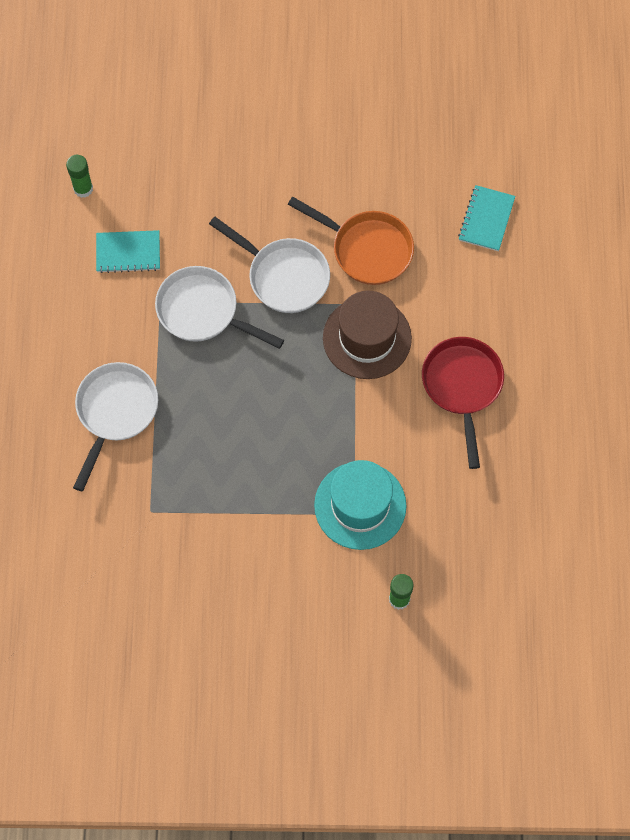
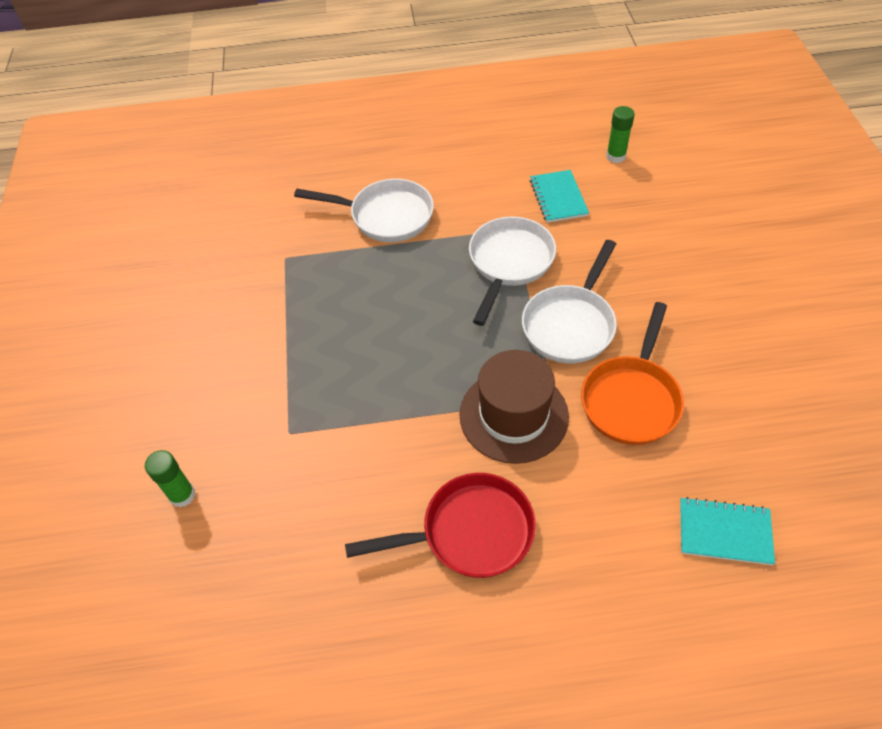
camera: 85 degrees right, 15 degrees down
(360, 505) = (299, 438): turquoise hat -> none

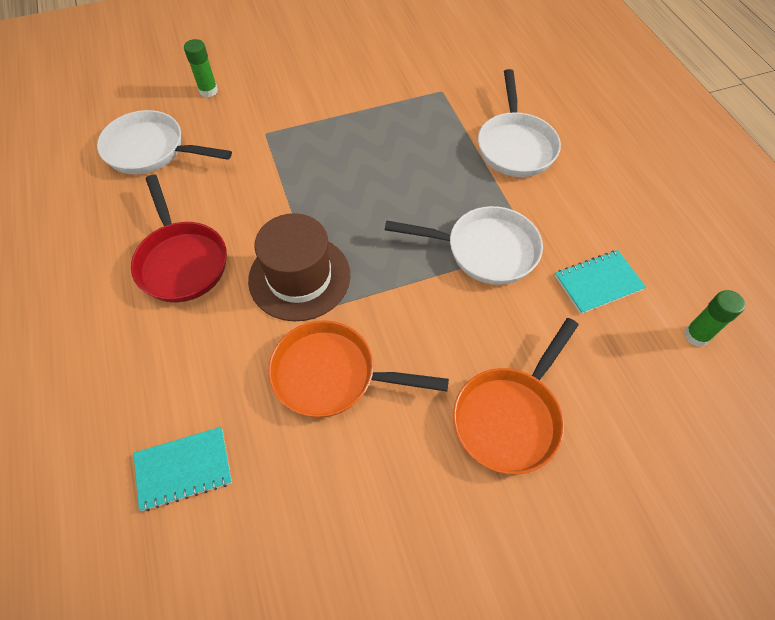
camera: 75 degrees right, 5 degrees up
(570, 324) = (417, 312): white pan -> white pan (151, 150)
(679, 280) = (510, 417): none -> orange pan
(724, 532) = (183, 468): turquoise notebook -> turquoise notebook turned 75 degrees clockwise

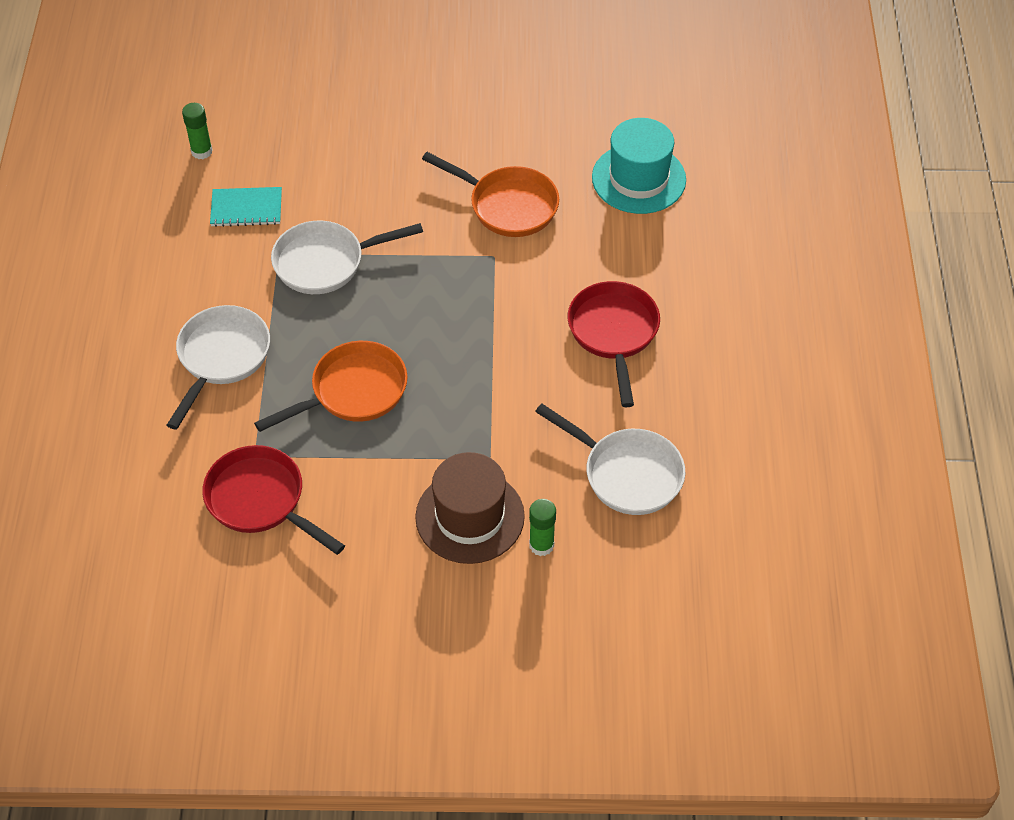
camera: 160 degrees left, 5 degrees down
(183, 468) = (638, 178): turquoise notebook -> turquoise hat
(299, 277) = (507, 287): brown hat -> brown hat (470, 516)
(419, 68) = (260, 500): none -> red pan
(485, 250) = (325, 262): white pan -> white pan turned 45 degrees counterclockwise
(510, 417) = (386, 143): orange pan -> orange pan (353, 391)

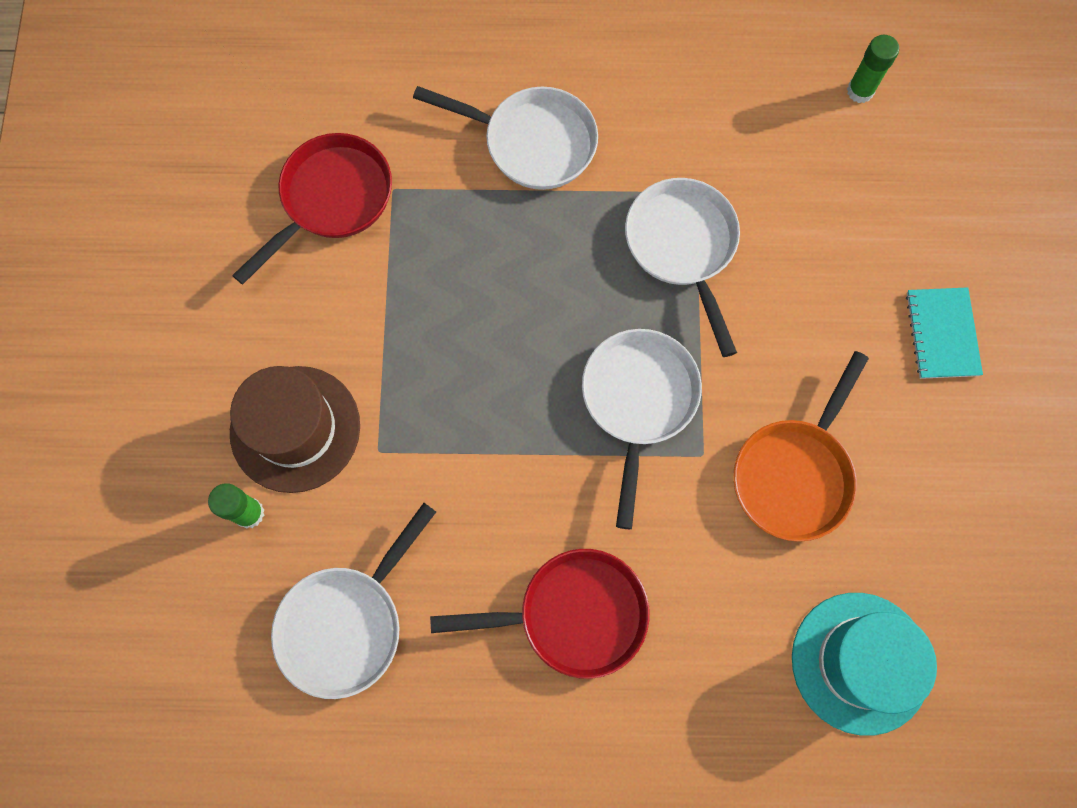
camera: 90 degrees right, 20 degrees up
(246, 208) = (767, 150): turquoise notebook -> turquoise notebook (942, 334)
(353, 391) = (481, 289): orange pan -> none
(451, 292) = (638, 401): none -> white pan

